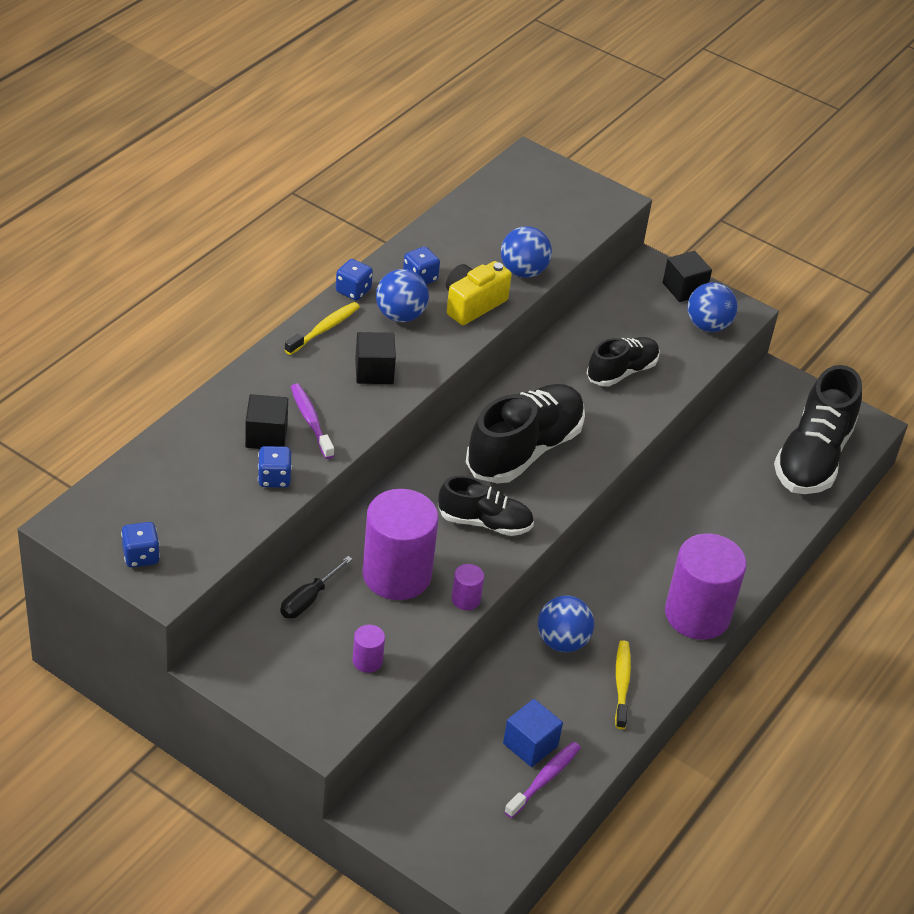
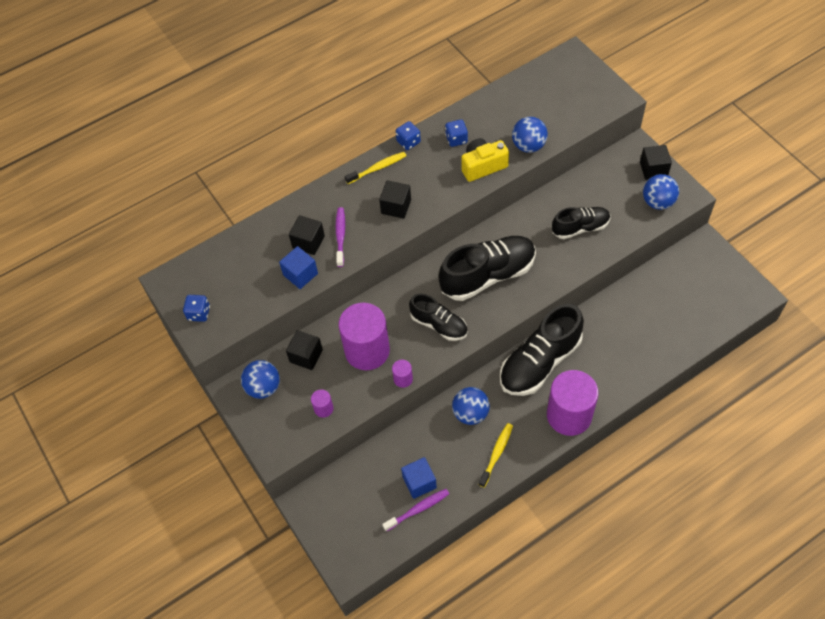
camera: 30 degrees right, 15 degrees up
(274, 478) = (300, 274): blue dice -> blue cube
(308, 599) = (306, 356): black screwdriver -> black cube
(400, 315) = (431, 166): blue ball -> blue ball (263, 387)
(813, 457) = (704, 312): black shoe -> black shoe (540, 362)

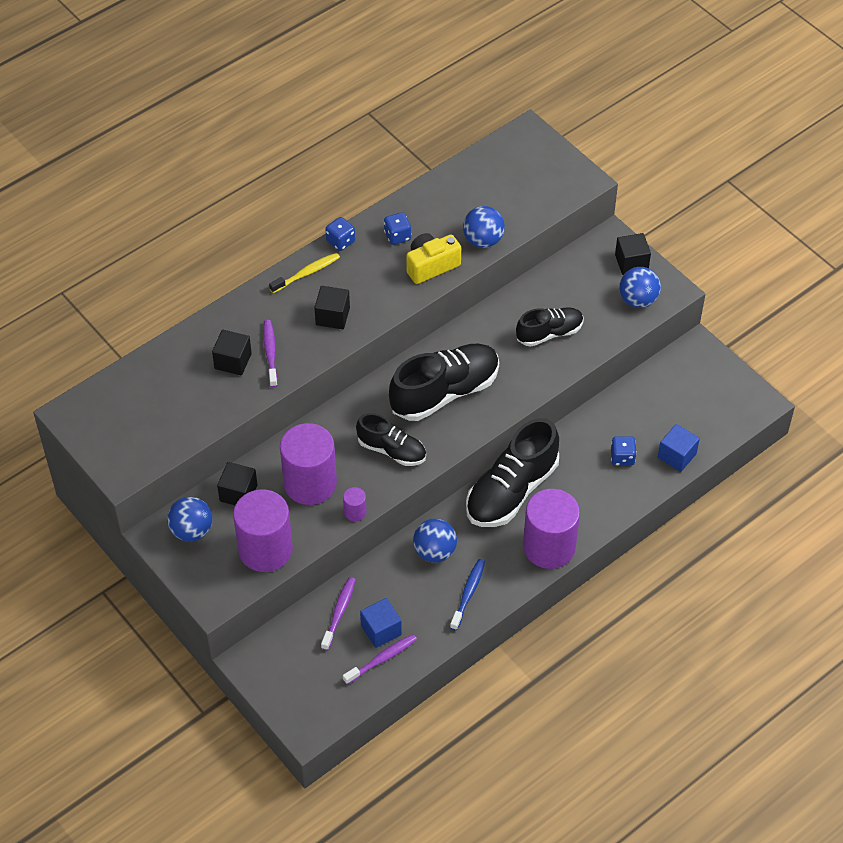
camera: 10 degrees left, 5 degrees down
(199, 313) = (112, 447): blue dice -> blue dice (622, 458)
(300, 274) = (227, 398): blue cube -> blue cube (677, 456)
(323, 408) = (265, 549): purple cylinder -> purple cylinder, size x2.38
(385, 463) = (339, 612): none -> purple toothbrush
(496, 453) = (468, 593): yellow toothbrush -> blue toothbrush

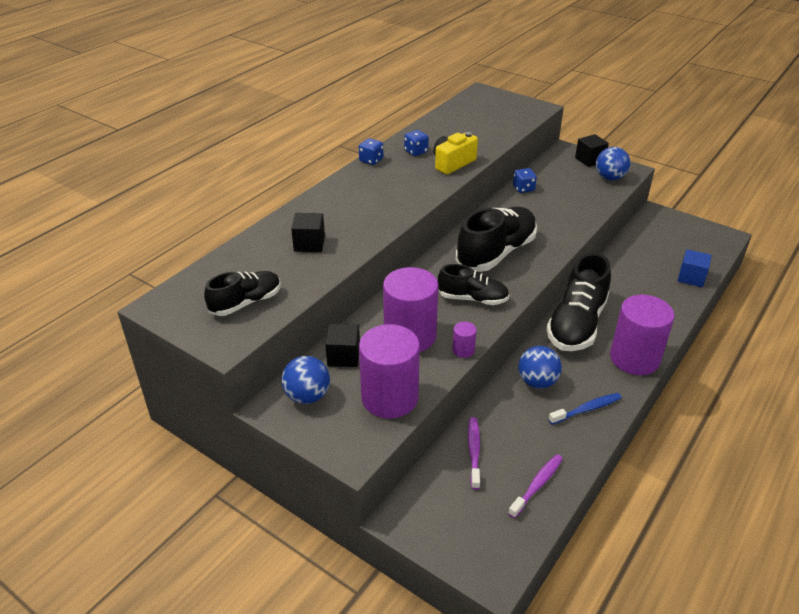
camera: 15 degrees left, 15 degrees down
(270, 352) = (342, 233): purple toothbrush -> none
(307, 273) = (351, 181): yellow toothbrush -> none
(332, 316) = (386, 203): black cube -> none
(381, 630) = (522, 458): blue cube -> none
(468, 593) = (587, 409): blue toothbrush -> blue toothbrush turned 60 degrees clockwise
(483, 240) = (485, 145): blue ball -> none
(549, 333) = (557, 205): black shoe -> black shoe (246, 303)
(622, 458) = (650, 286): blue dice -> blue dice (523, 189)

